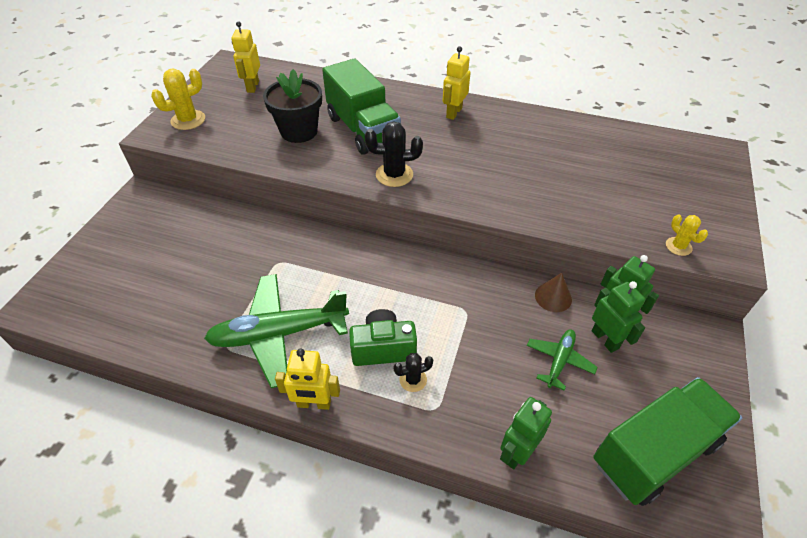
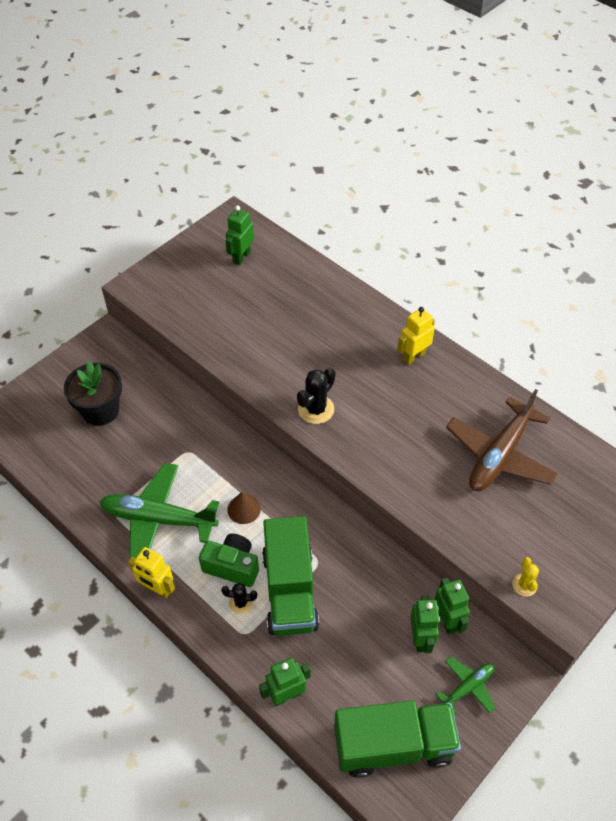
camera: 25 degrees right, 5 degrees up
(188, 120) = (167, 280): yellow cactus -> none
(252, 86) = (241, 257): yellow robot -> green robot
(299, 131) = (257, 328): black flower pot -> black flower pot (100, 410)
(363, 129) = (316, 346): green truck -> green truck (290, 590)
(394, 175) = (316, 409): black cactus -> black cactus turned 75 degrees counterclockwise
(553, 297) = (402, 581): brown cone -> brown cone (244, 509)
(559, 361) = (368, 639): green plane -> green plane (467, 687)
(577, 158) = (499, 455): none -> brown plane

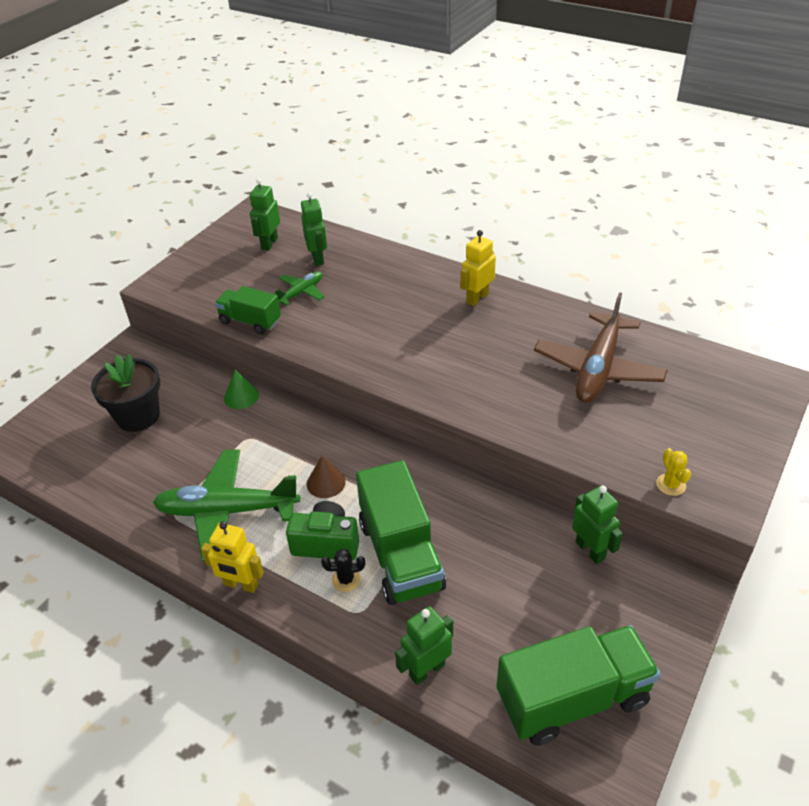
camera: 10 degrees left, 10 degrees down
(190, 408) = (241, 396): none -> green cone
(208, 342) = (250, 321): none -> green truck
(316, 409) = (386, 361): black cactus -> none
(420, 638) = (567, 575): green robot -> green robot (318, 258)
(467, 687) = (638, 615): green plane -> green plane (301, 292)

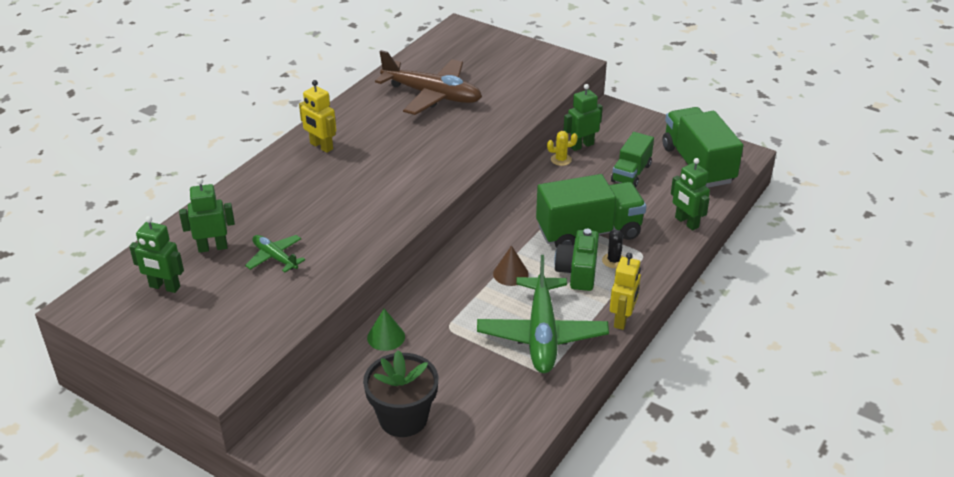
camera: 90 degrees left, 5 degrees down
(250, 321) = (316, 293): green truck -> green truck (631, 173)
(671, 485) = (556, 81): yellow cactus -> yellow cactus (561, 159)

